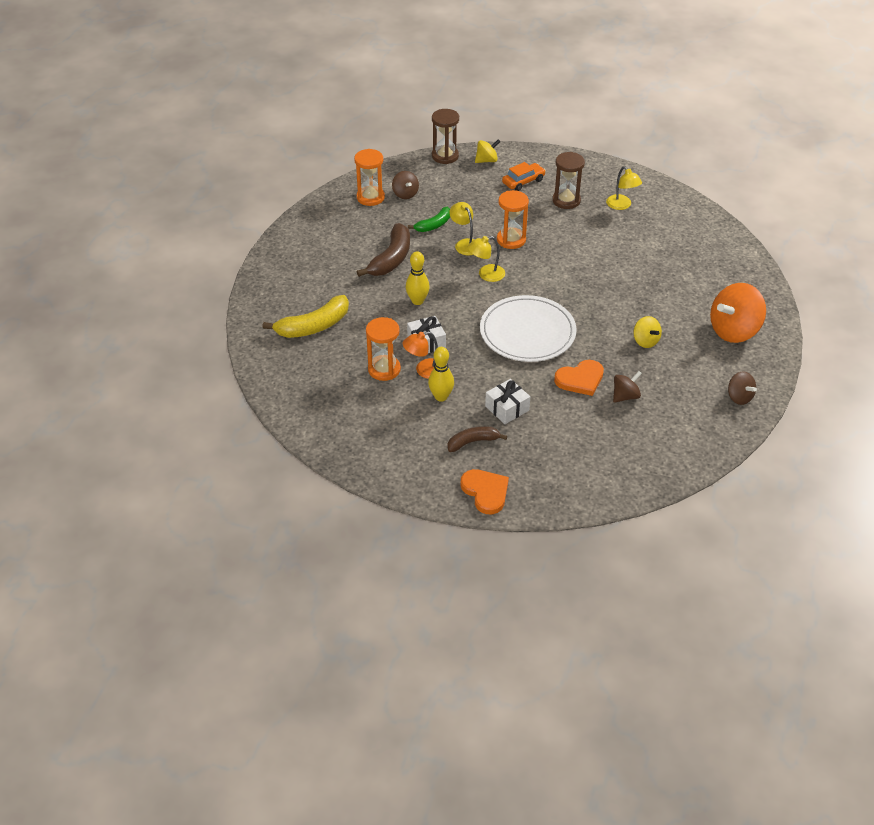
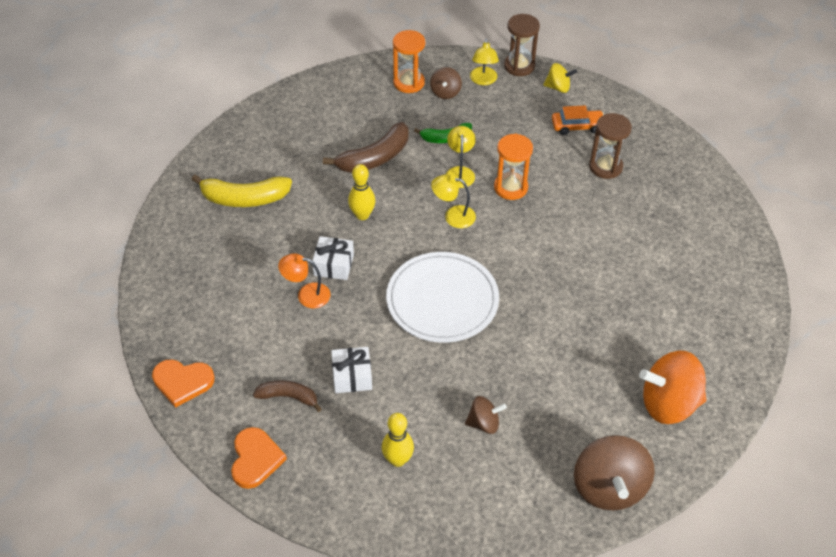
camera: 30 degrees right, 5 degrees up
(384, 369) = (270, 275): orange hourglass -> none
(441, 397) = (299, 331): yellow bowling pin -> yellow bowling pin (398, 460)
(580, 379) = (452, 380): orange heart -> orange heart (182, 382)
(621, 205) = (662, 197): yellow lamp -> yellow lamp (483, 80)
(645, 341) = (558, 369): yellow spinning top -> none
(739, 397) = (609, 488): brown spinning top -> brown spinning top, size x1.90

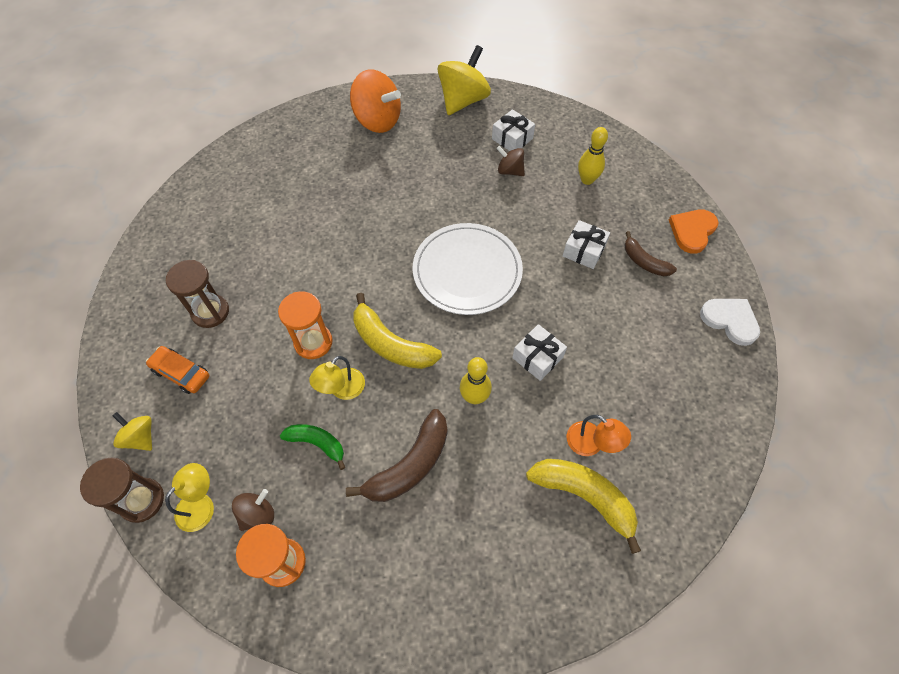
camera: 145 degrees left, 10 degrees up
(182, 382) = (730, 320): orange heart -> white heart
(306, 295) = (580, 341): orange lamp -> orange lamp (591, 444)
(375, 158) = (410, 465): brown banana -> brown banana turned 135 degrees clockwise
(453, 216) = (391, 344): yellow lamp -> yellow banana
(513, 466) = (512, 139): none -> white gift
(609, 488) = (463, 100): brown spinning top -> yellow spinning top

